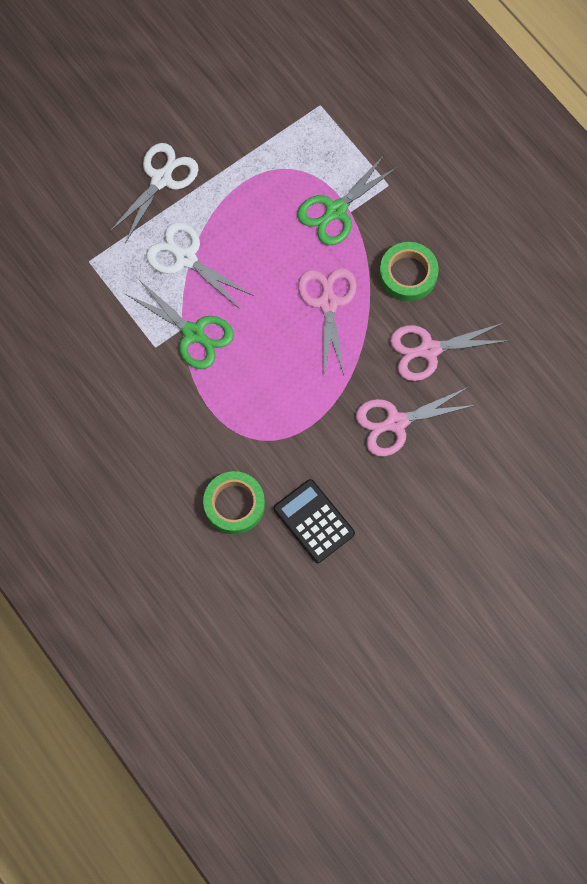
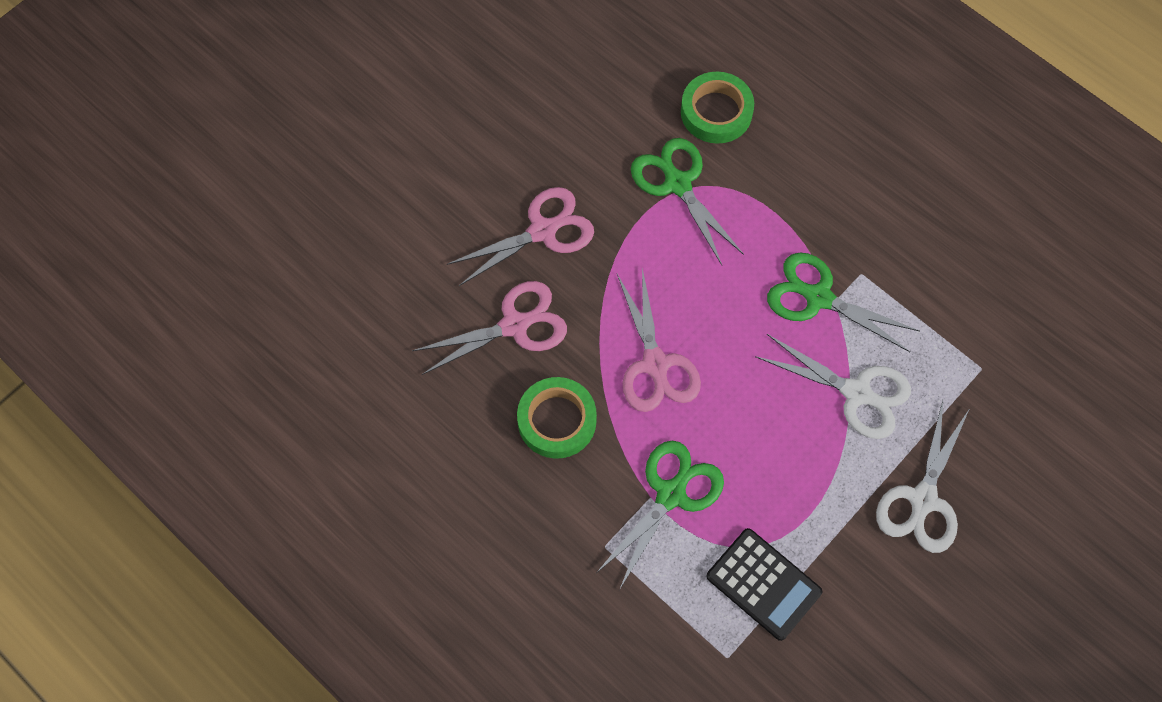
camera: 170 degrees right, 5 degrees down
(280, 445) = (677, 184): none -> green scissors
(313, 521) = (620, 109): black calculator -> black calculator (763, 584)

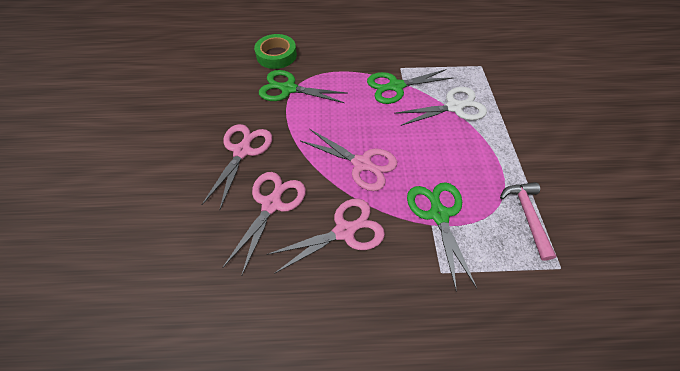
camera: 45 degrees left, 10 degrees down
(557, 420) = (344, 231): green tape -> pink scissors
(763, 584) = (526, 215): black calculator -> pink hammer
(923, 499) = (528, 124): white scissors -> none

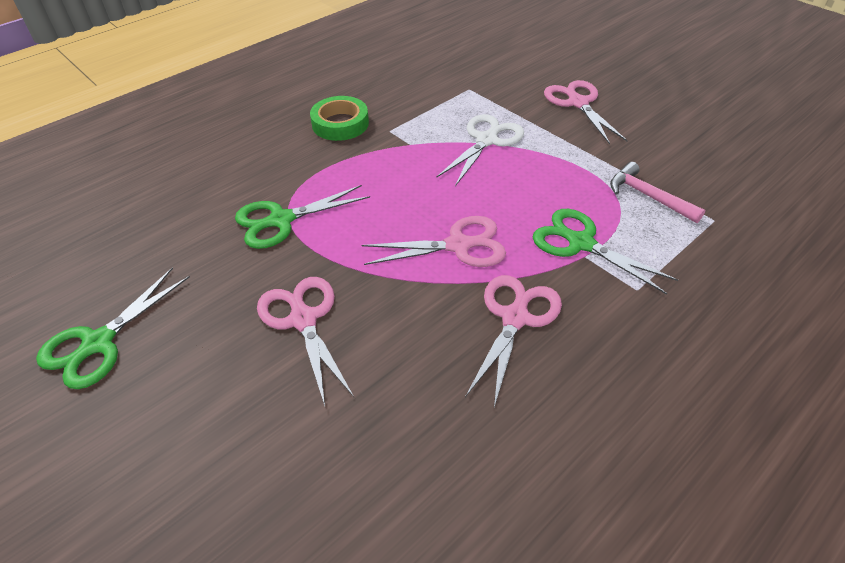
camera: 40 degrees left, 10 degrees down
(272, 204) = (408, 348): pink scissors -> pink scissors (578, 103)
(276, 55) = (218, 192): green tape -> green tape (340, 124)
(396, 86) = (406, 151): green scissors -> green scissors (98, 343)

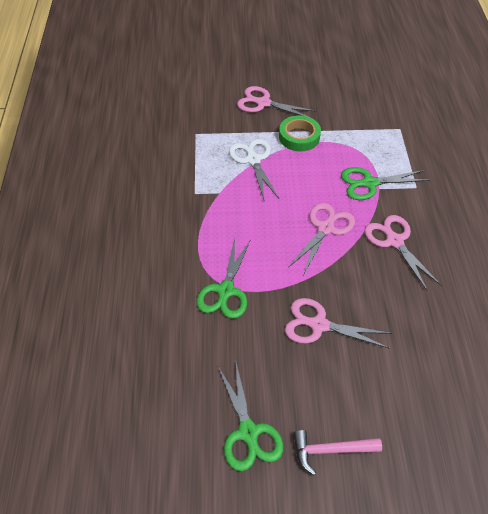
camera: 50 degrees left, 5 degrees up
(340, 124) = (160, 210): green tape -> green tape (299, 137)
(648, 196) = (362, 136): pink hammer -> pink hammer (330, 450)

